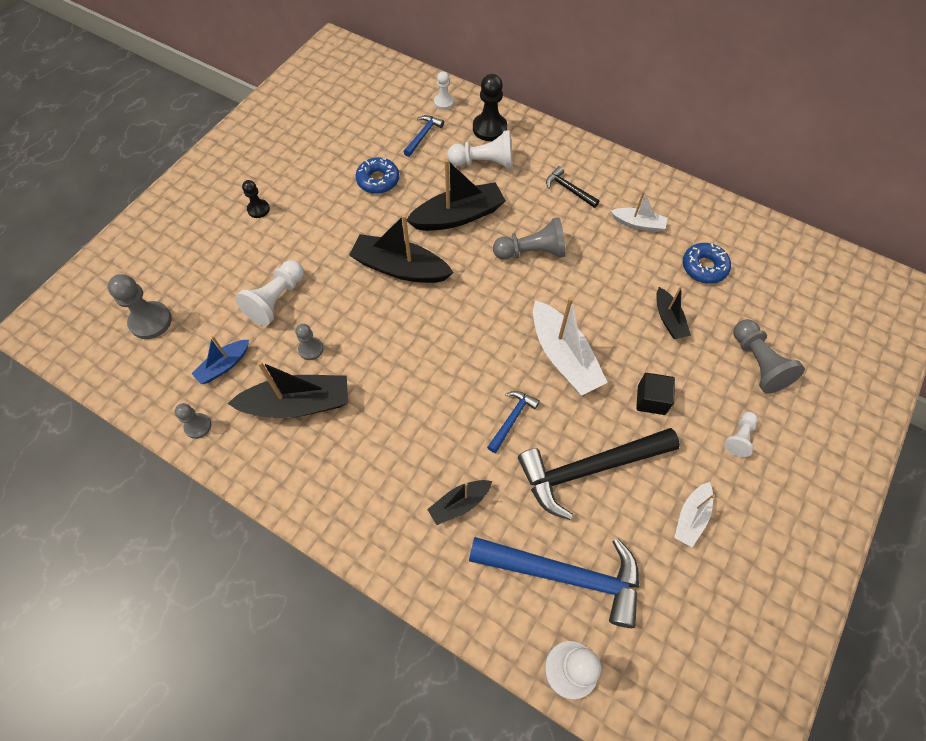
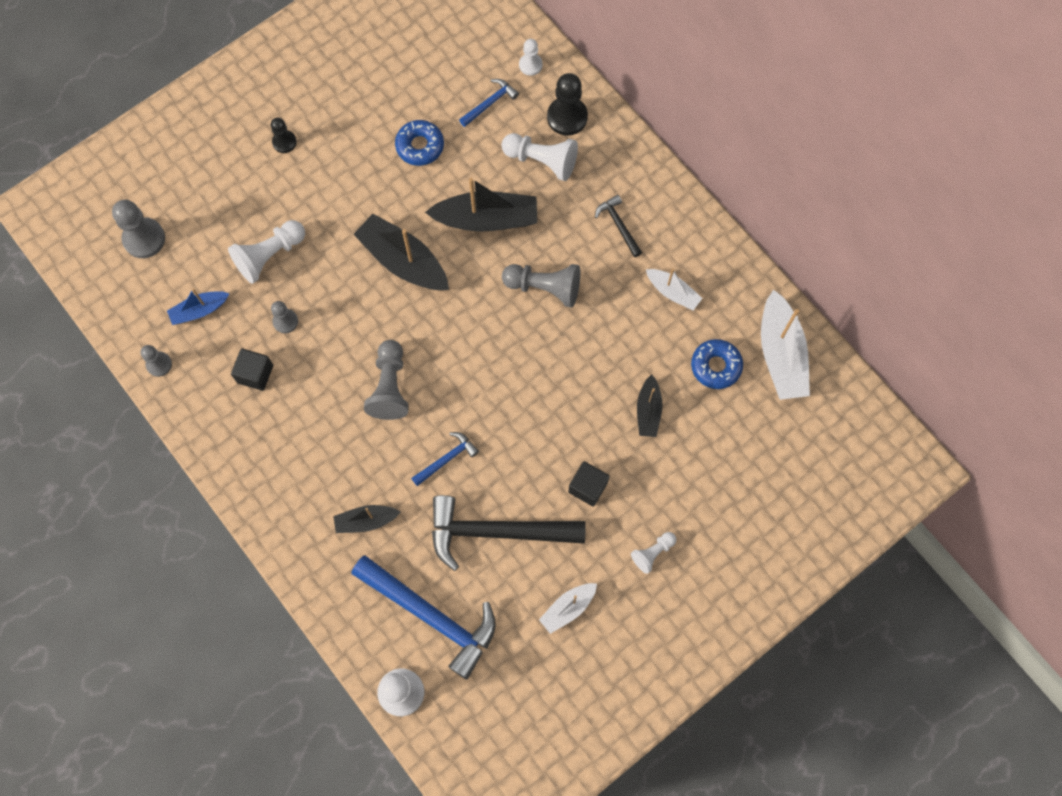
camera: 20 degrees right, 10 degrees up
(298, 404) = (255, 374): black boat -> black cube
(563, 356) = (524, 413): white boat -> white boat (781, 354)
(758, 363) = (712, 488): grey pawn -> grey pawn (390, 387)

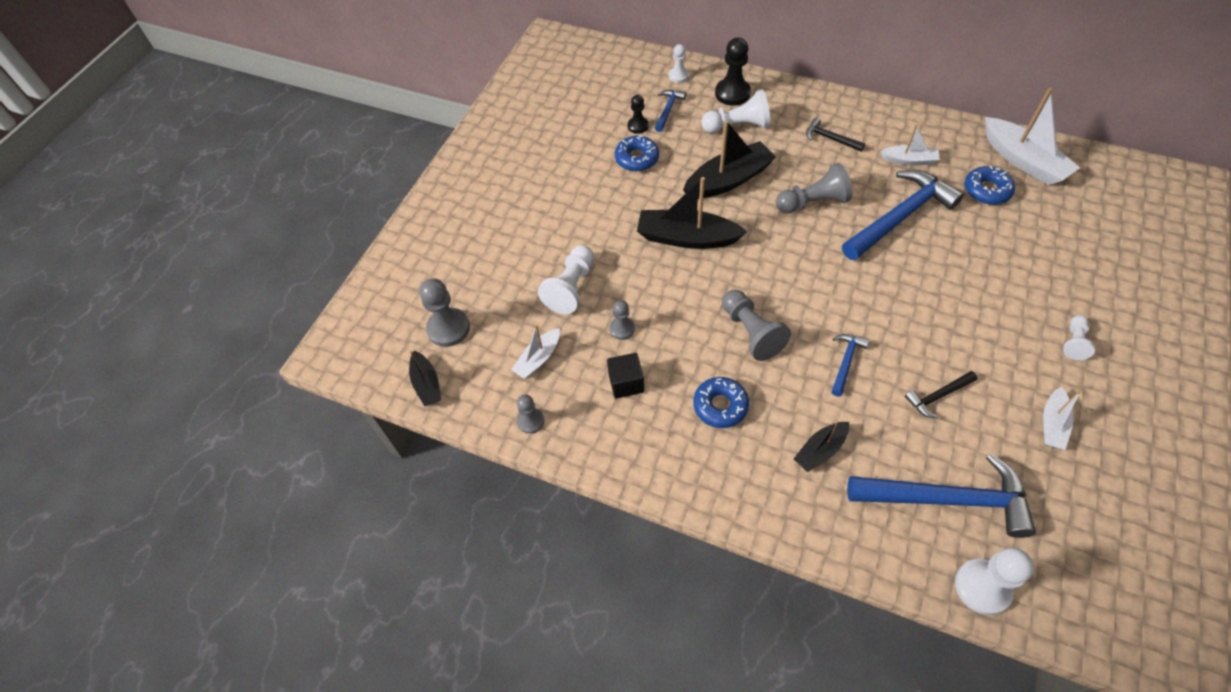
camera: 25 degrees left, 15 degrees down
(199, 310) = (538, 359): blue boat -> white boat
(284, 142) = (524, 204): black pawn -> black pawn (638, 126)
(316, 438) = (720, 406): none -> blue donut
(496, 532) = (938, 396): black hammer -> black hammer, size x0.47
(588, 487) = (976, 321): black cube -> none
(611, 348) = (900, 216): none -> blue hammer
(648, 411) = (968, 244): black boat -> black boat (427, 384)

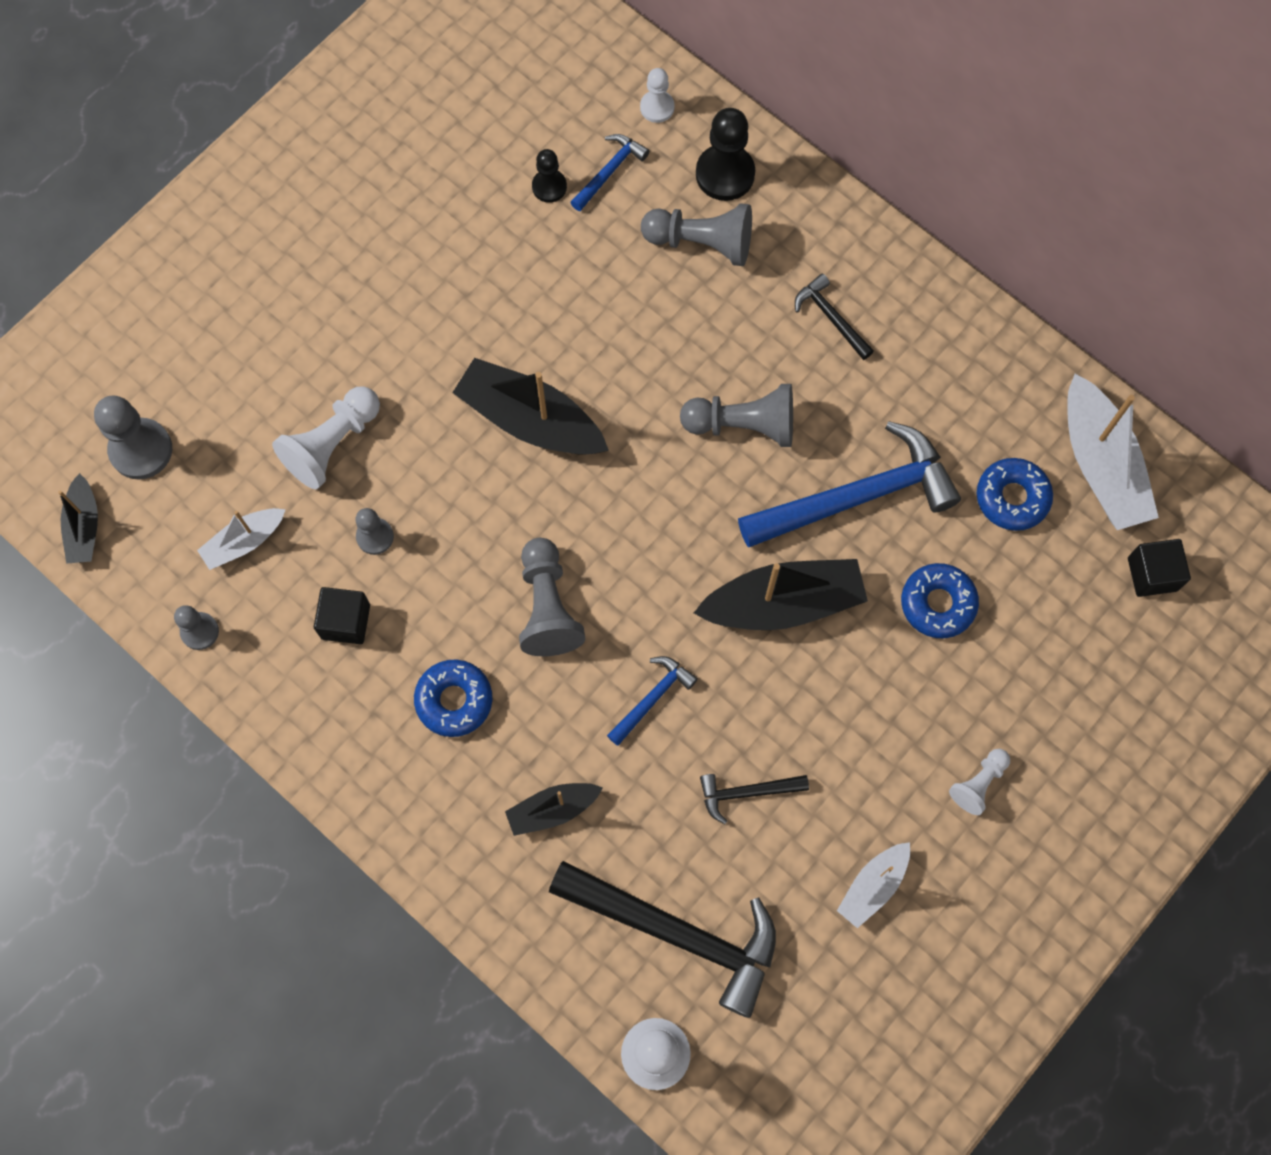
camera: 15 degrees right, 15 degrees up
(637, 158) = (520, 249): blue donut -> blue donut (938, 603)
(728, 180) = (639, 339): black boat -> black boat (783, 603)
(738, 126) = (702, 243): white pawn -> grey pawn
(909, 160) = (928, 401): white boat -> none
(947, 499) = (677, 932): blue hammer -> black hammer
(1090, 202) = (1152, 574): none -> black cube

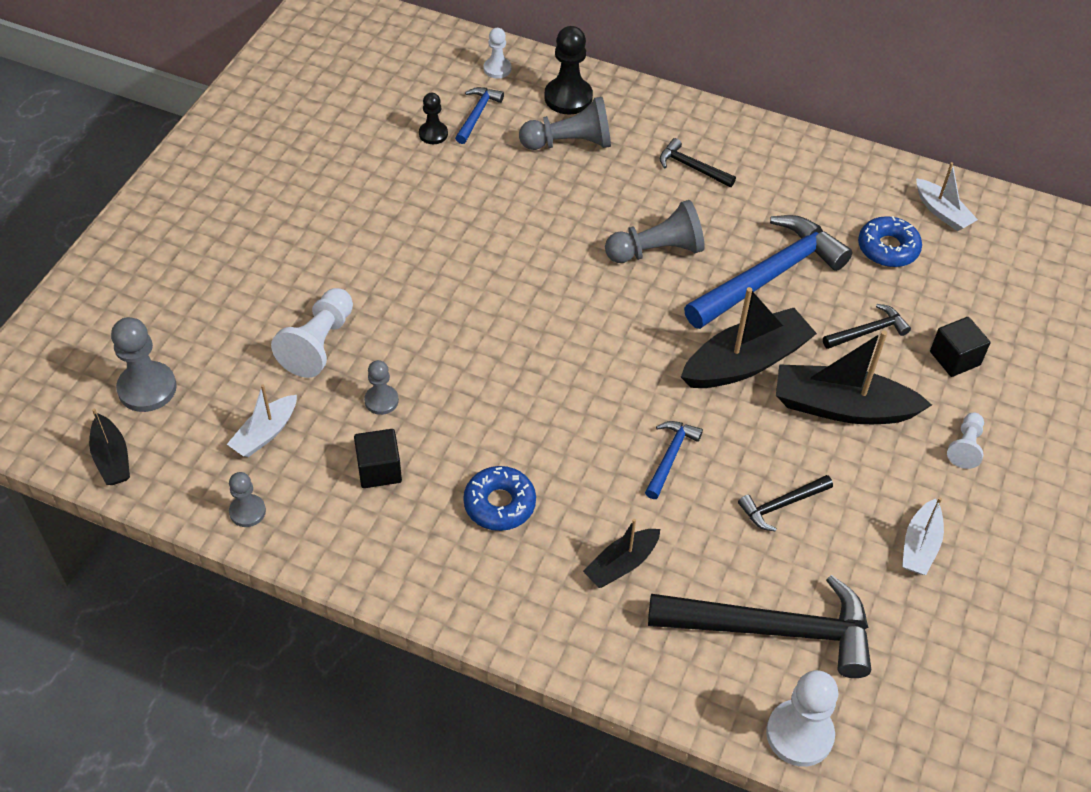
camera: 20 degrees left, 20 degrees down
(530, 420) = (482, 287): black boat -> black boat (842, 407)
(547, 607) = (552, 414): grey pawn -> none
(938, 603) = (868, 331): blue donut -> black hammer
(1101, 465) = (942, 212): white boat -> white boat, size x0.56
(1152, 574) = (1018, 272): black cube -> black cube (954, 358)

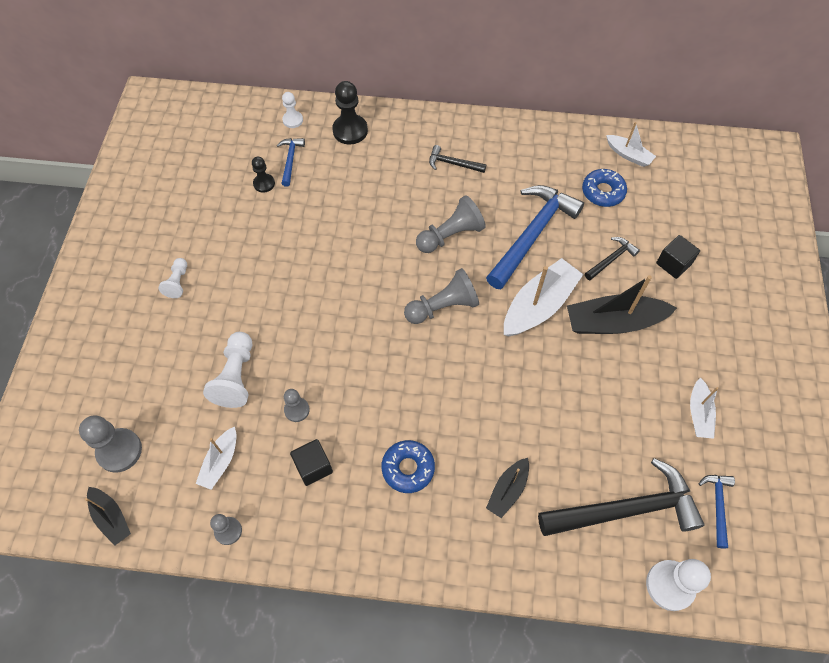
camera: 15 degrees left, 10 degrees up
(570, 143) = (363, 166): grey pawn -> grey pawn (443, 307)
(670, 457) = (512, 395): blue hammer -> blue hammer (717, 505)
(746, 362) = (539, 305): black boat -> white boat
(781, 505) = (599, 410): black hammer -> none
(965, 447) = (702, 329): white pawn -> white pawn (178, 282)

